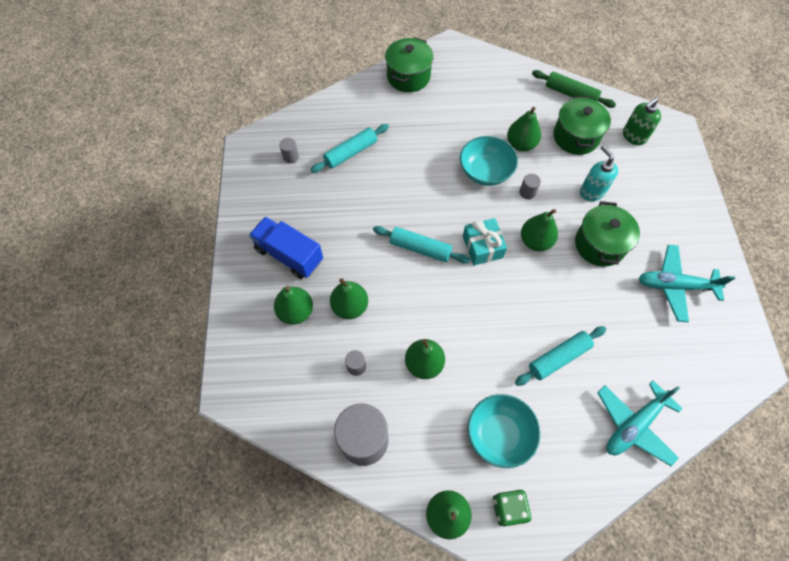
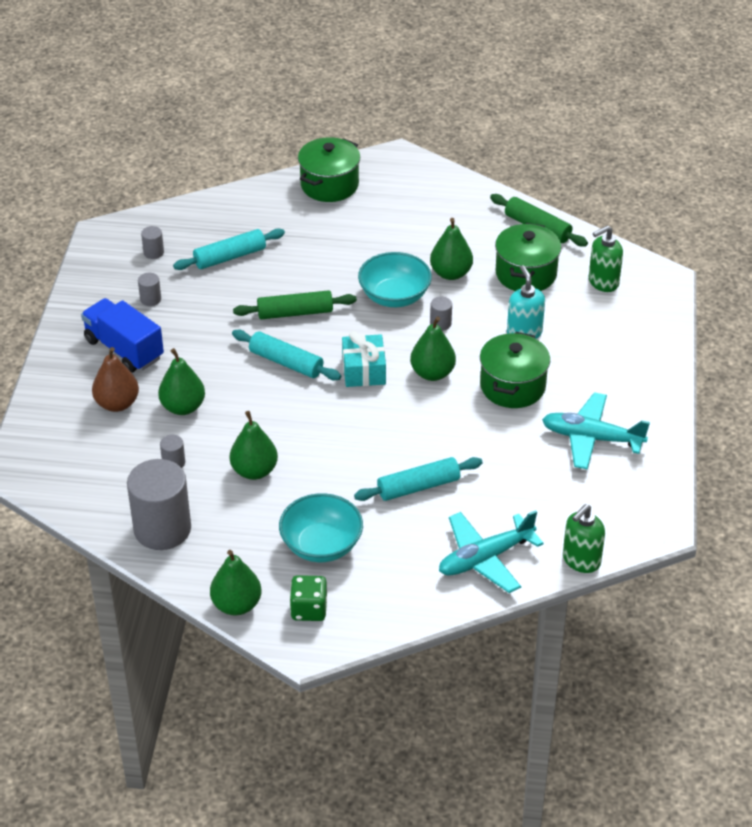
camera: 10 degrees right, 20 degrees down
(296, 311) = (117, 404): green pear -> brown pear
(299, 202) = (150, 299): none -> grey cylinder
(414, 199) = (295, 313): none -> green rolling pin
(709, 413) = (581, 560): none -> green soap dispenser

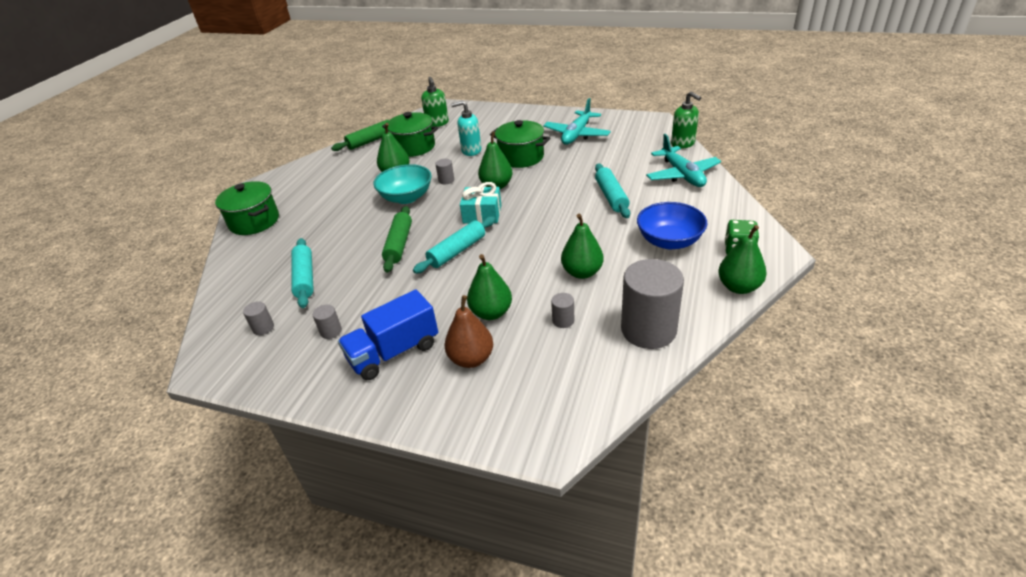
camera: 75 degrees left, 5 degrees down
(321, 545) = (669, 241): turquoise bowl -> blue bowl

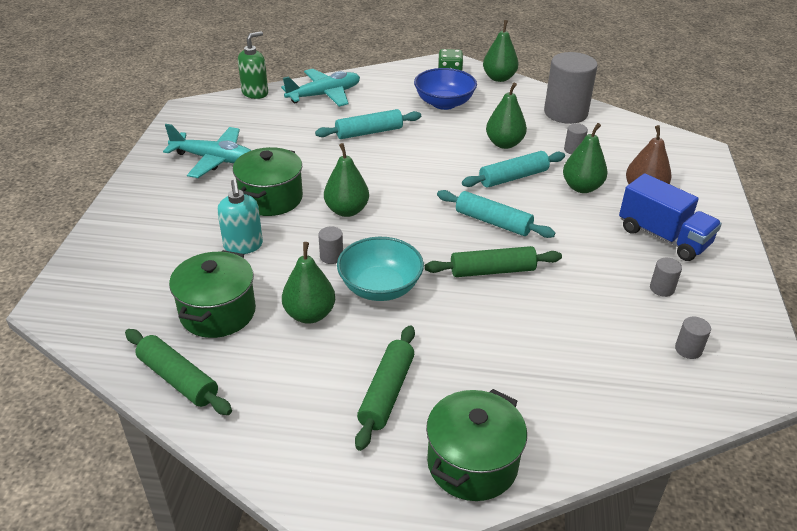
camera: 105 degrees left, 0 degrees up
(305, 278) = (587, 341): turquoise rolling pin -> turquoise rolling pin (513, 177)
(320, 197) = (386, 393): none -> green rolling pin
(437, 123) = (129, 300): green soap dispenser -> none
(482, 214) = (414, 214): turquoise gift -> none

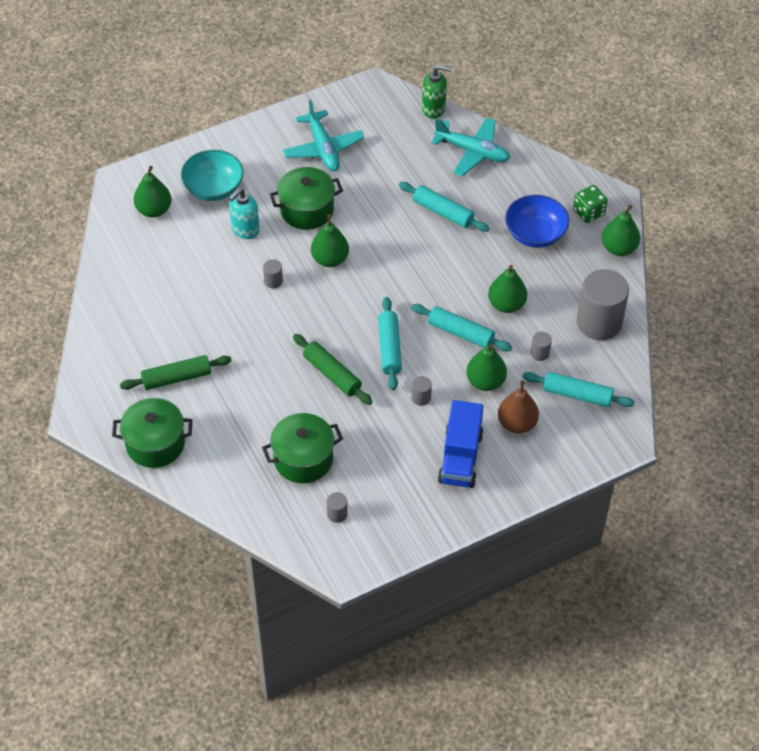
camera: 55 degrees right, 15 degrees up
(178, 379) = (113, 278): green rolling pin -> none
(218, 312) = (176, 259): green pot -> green pot (303, 459)
(310, 314) = (210, 304): green pear -> green pear (154, 210)
(380, 287) = (264, 324): turquoise bowl -> turquoise bowl (213, 188)
(634, 151) = (577, 395): none -> turquoise rolling pin
(662, 288) = (393, 478): grey cylinder -> grey cylinder (421, 397)

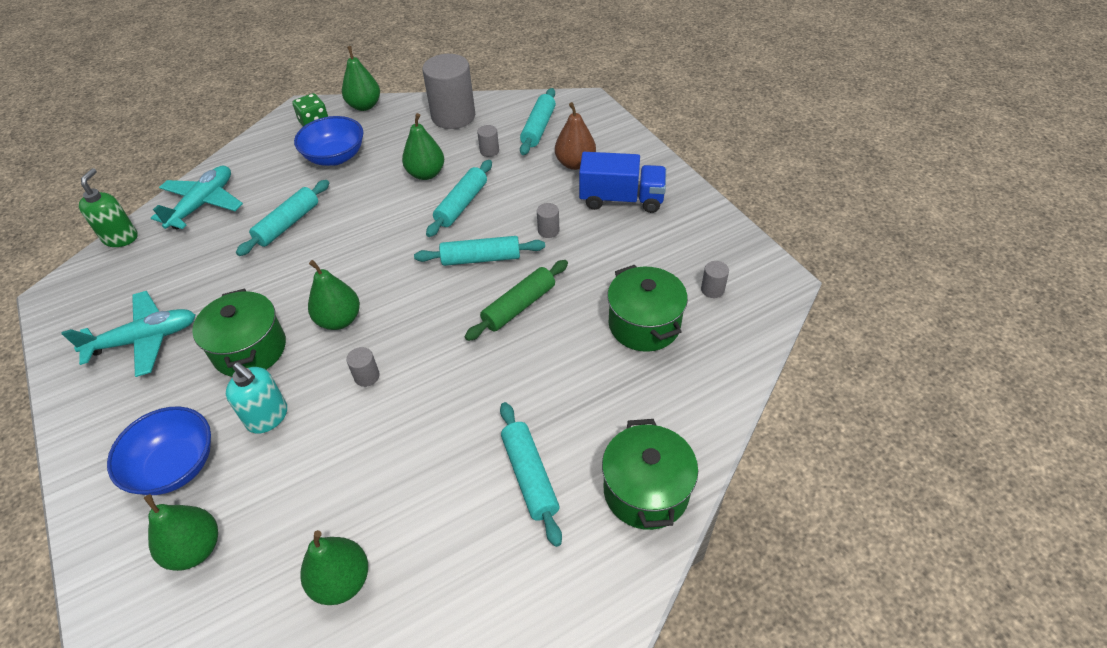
camera: 90 degrees left, 5 degrees down
(176, 378) = (530, 476): green rolling pin -> turquoise rolling pin
(213, 188) = (175, 466): turquoise bowl -> blue bowl
(485, 381) = (525, 185): green pear -> green pear (342, 581)

